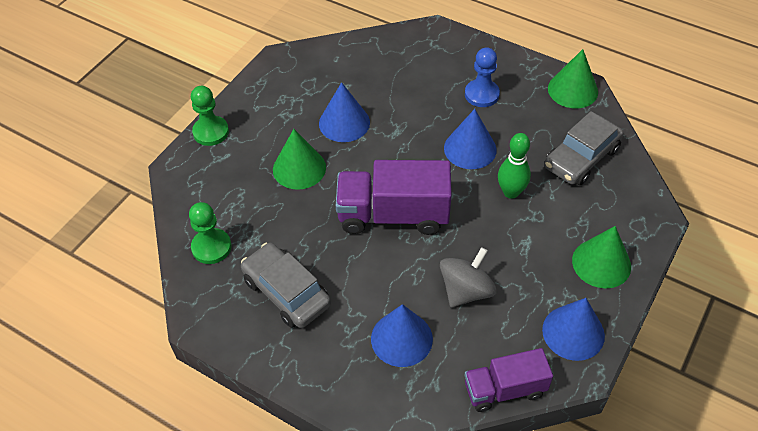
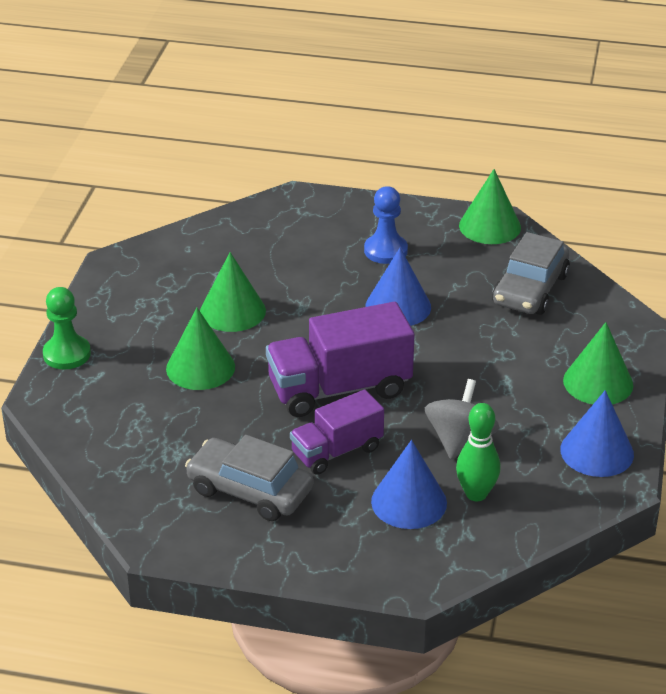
camera: 20 degrees left, 15 degrees down
(211, 247) = (132, 468): green pawn -> none
(344, 123) = (232, 311): blue cone -> green cone
(504, 389) = (547, 520): purple truck -> purple truck (337, 451)
(511, 192) = (466, 338): green bowling pin -> green bowling pin (476, 494)

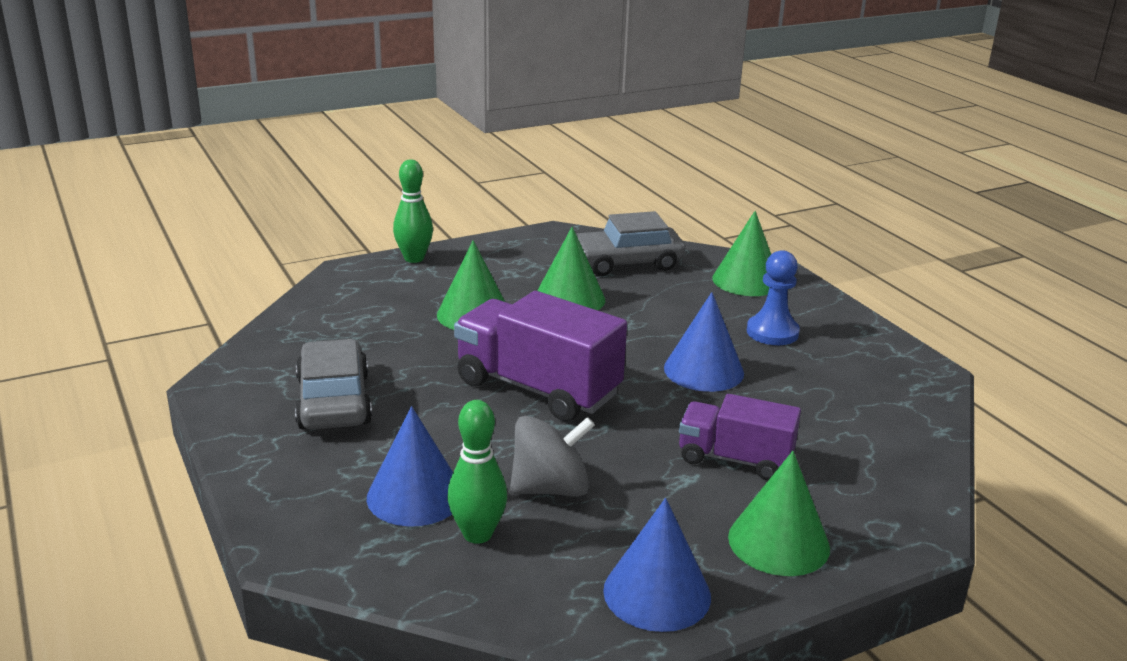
camera: 50 degrees right, 10 degrees down
(67, 354) = (414, 258): green pawn -> green bowling pin
(337, 451) = (444, 423): purple truck -> purple truck (735, 459)
(489, 226) = (910, 369): green cone -> green cone (746, 280)
(530, 289) = (857, 432): grey car -> grey car (626, 263)

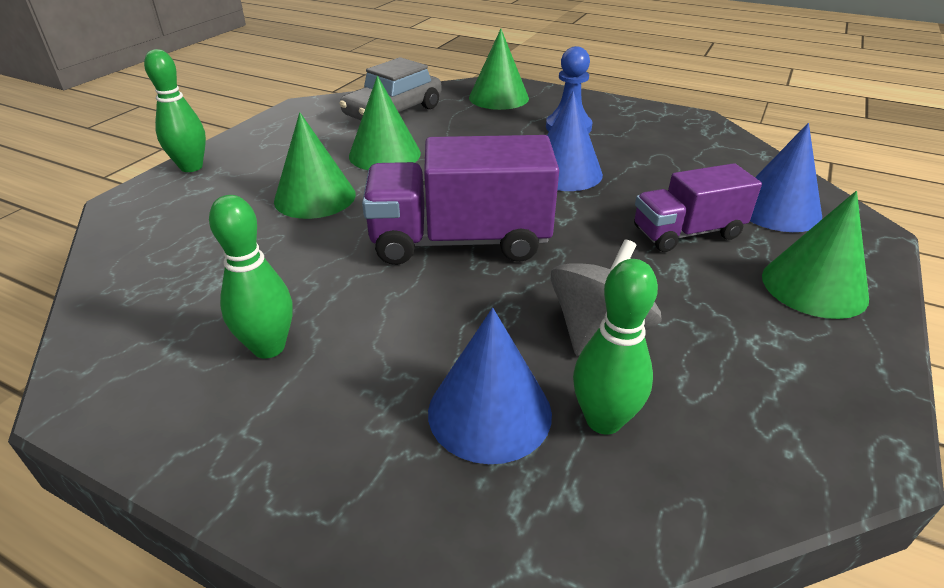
camera: 35 degrees left, 10 degrees up
(333, 401) = (268, 347): grey car -> green bowling pin
(657, 593) = (817, 386): blue cone -> blue cone (777, 209)

